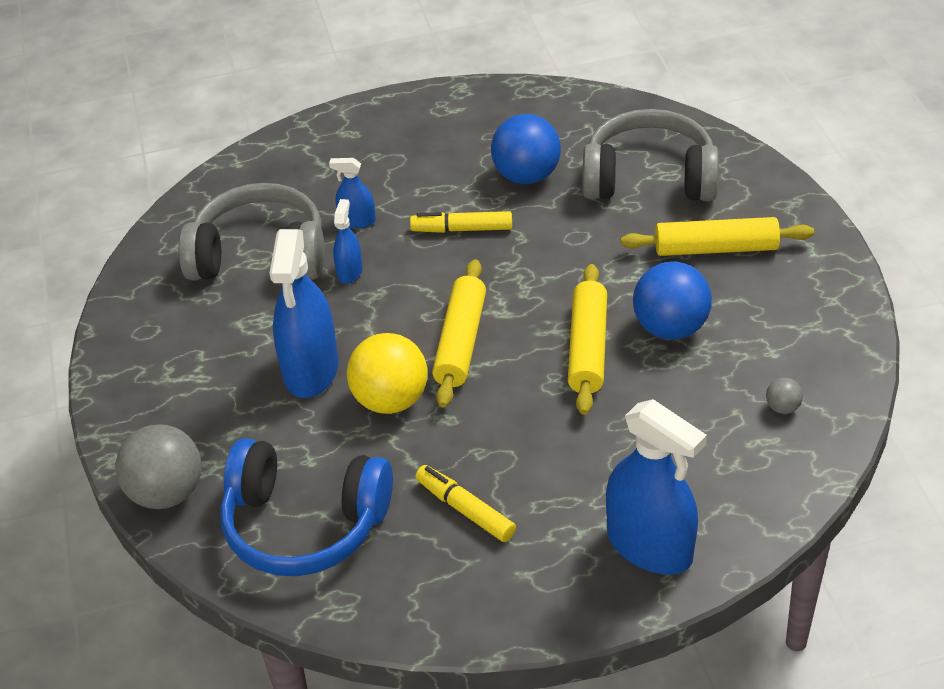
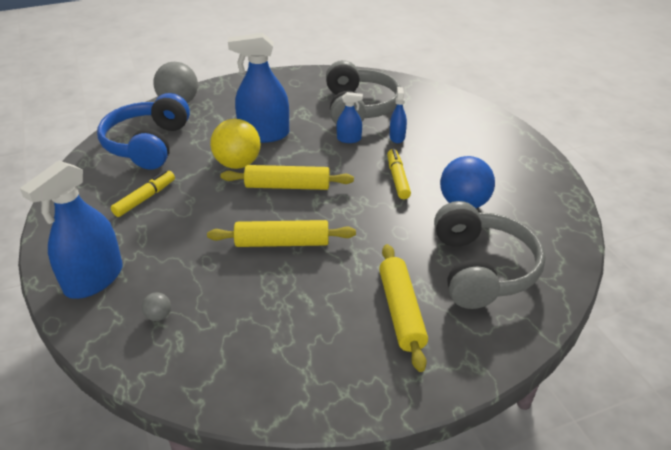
camera: 80 degrees right, 5 degrees down
(670, 328) = (304, 285): blue ball -> none
(782, 407) = (214, 353): grey ball -> grey ball (158, 316)

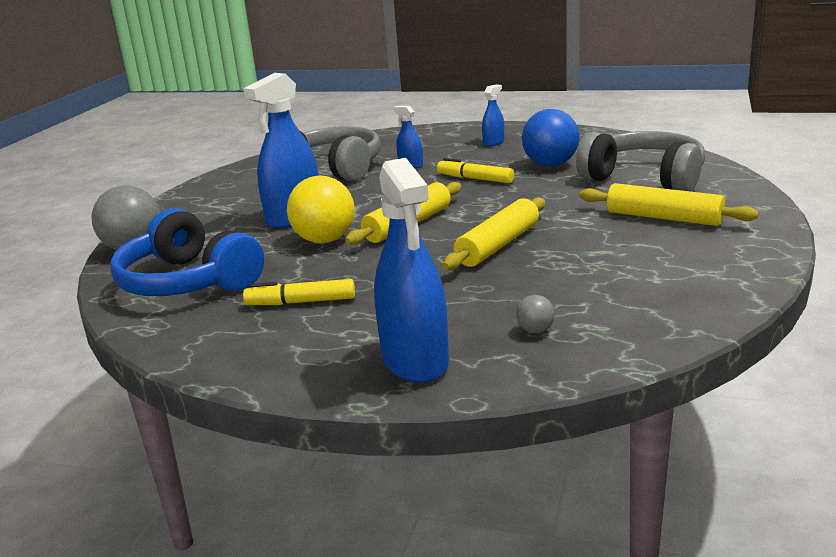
camera: 50 degrees left, 15 degrees down
(145, 198) = (301, 302): yellow marker -> yellow marker turned 75 degrees counterclockwise
(349, 139) = (377, 183): blue spray bottle -> blue spray bottle (493, 142)

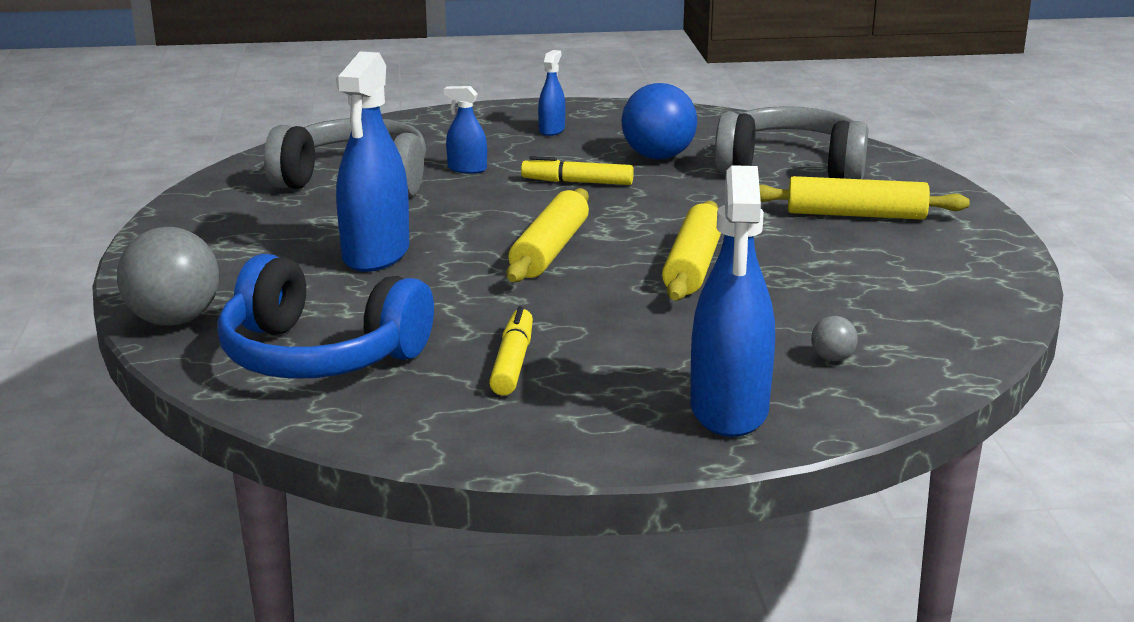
camera: 25 degrees left, 0 degrees up
(301, 302) = (513, 362): yellow marker -> yellow marker turned 120 degrees clockwise
(325, 240) = (456, 281): yellow ball -> none
(415, 360) = (729, 409): blue spray bottle -> blue spray bottle turned 45 degrees clockwise

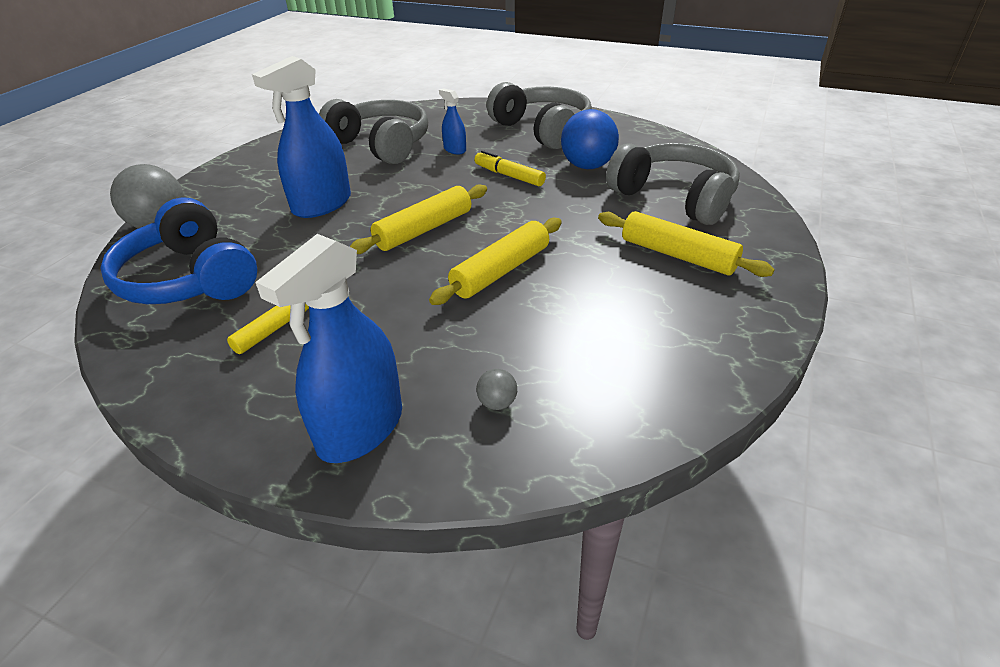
camera: 30 degrees right, 15 degrees up
(552, 130) = (542, 130): blue spray bottle -> grey headphones

